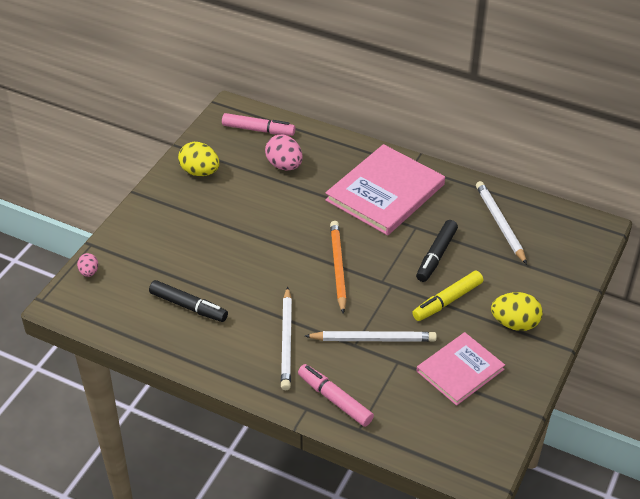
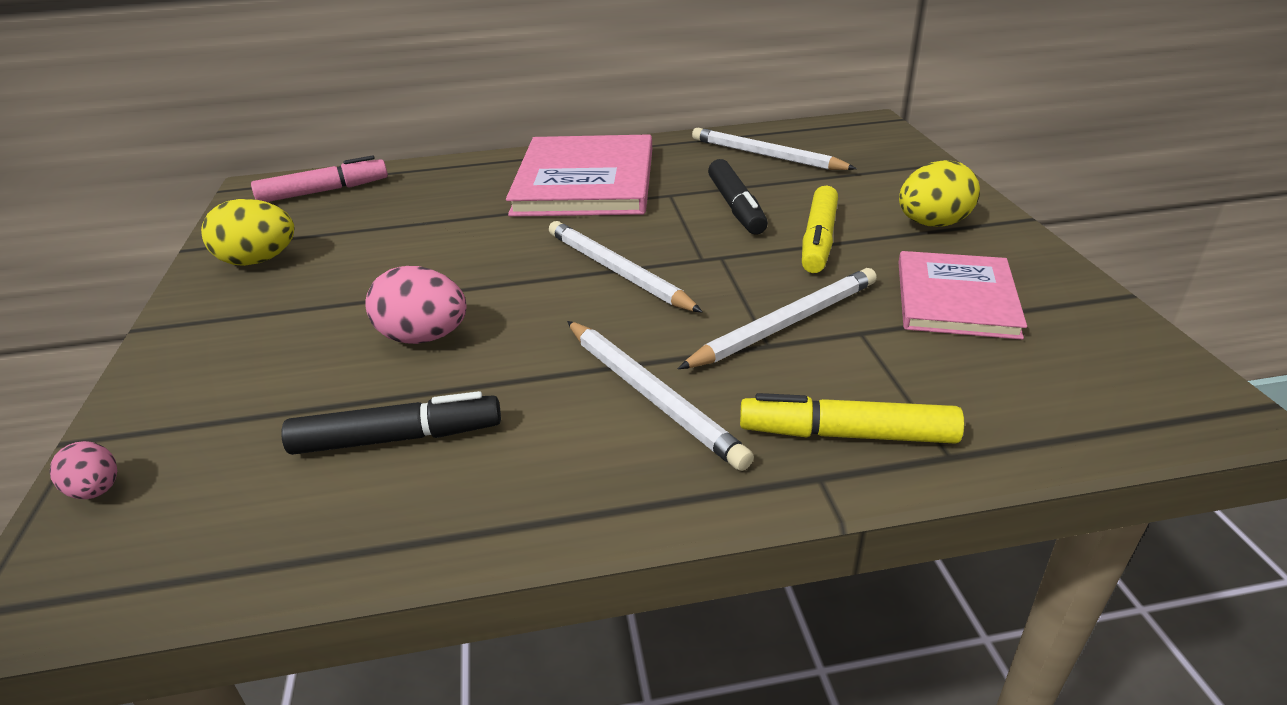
camera: 35 degrees left, 10 degrees down
(284, 165) = (404, 208): pink egg -> pink egg (424, 337)
(335, 399) = (847, 434): pink marker -> yellow marker
(338, 267) = (617, 271): orange pencil -> white pencil

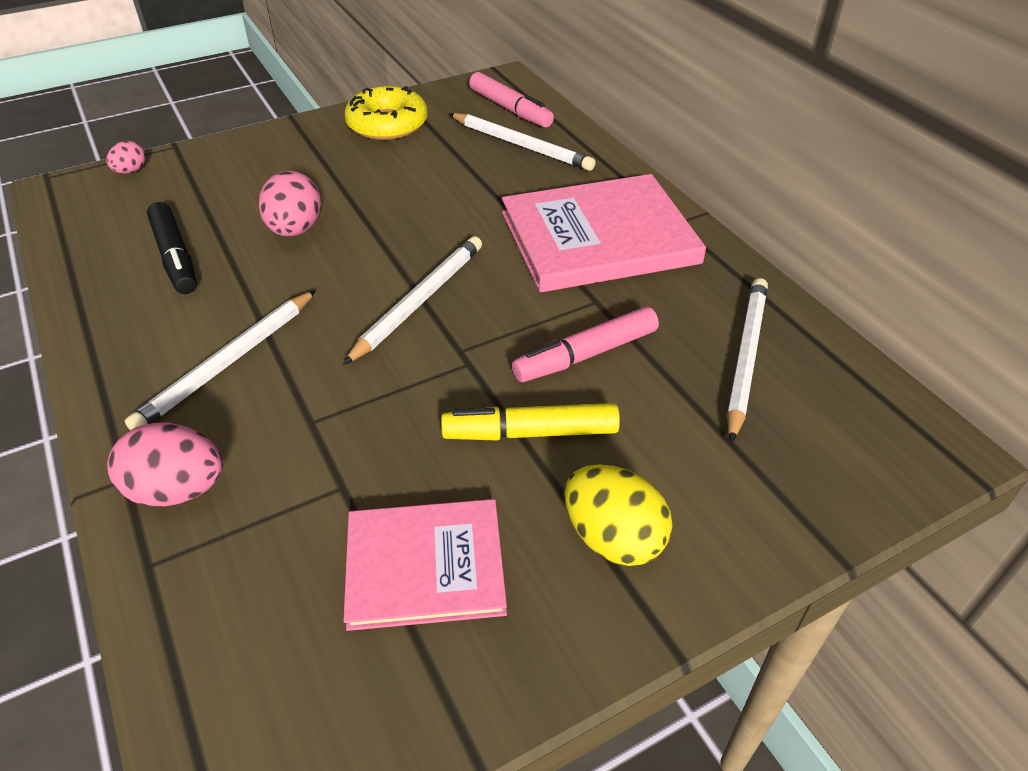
camera: 70 degrees right, 10 degrees up
(259, 261) = (387, 124): yellow egg -> yellow donut
(736, 207) = (585, 355): black marker -> pink marker
(785, 324) = (347, 428): white pencil -> white pencil (521, 145)
(847, 434) = (178, 490): yellow marker -> pink egg

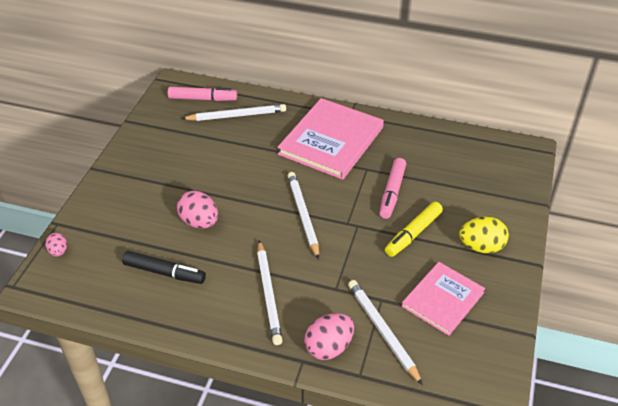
camera: 45 degrees left, 0 degrees up
(387, 124) = (154, 142): yellow donut -> none
(745, 357) = (442, 156): white pencil -> white pencil (382, 331)

